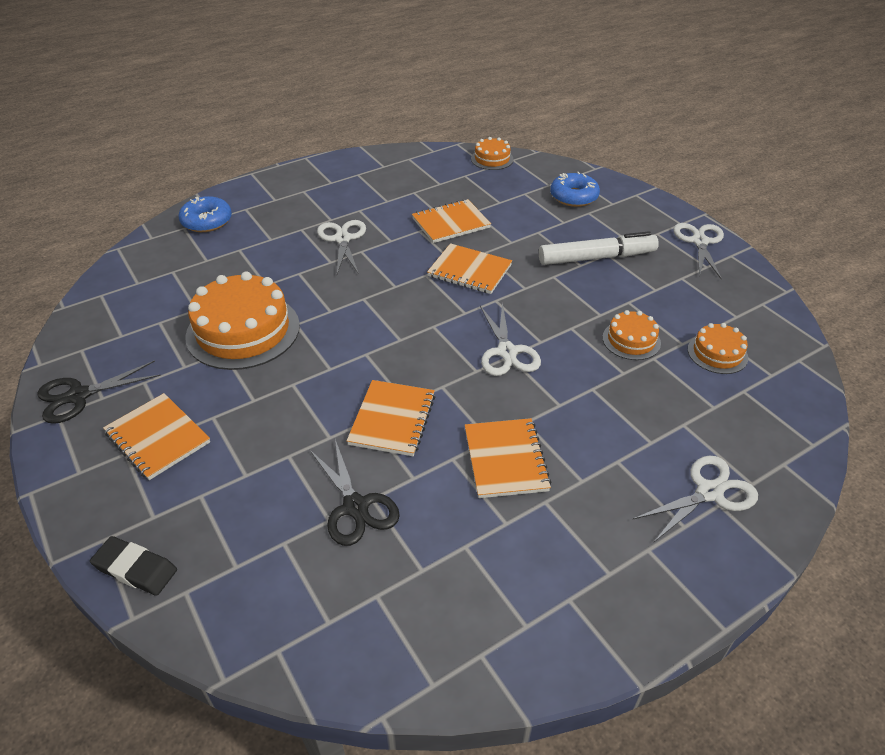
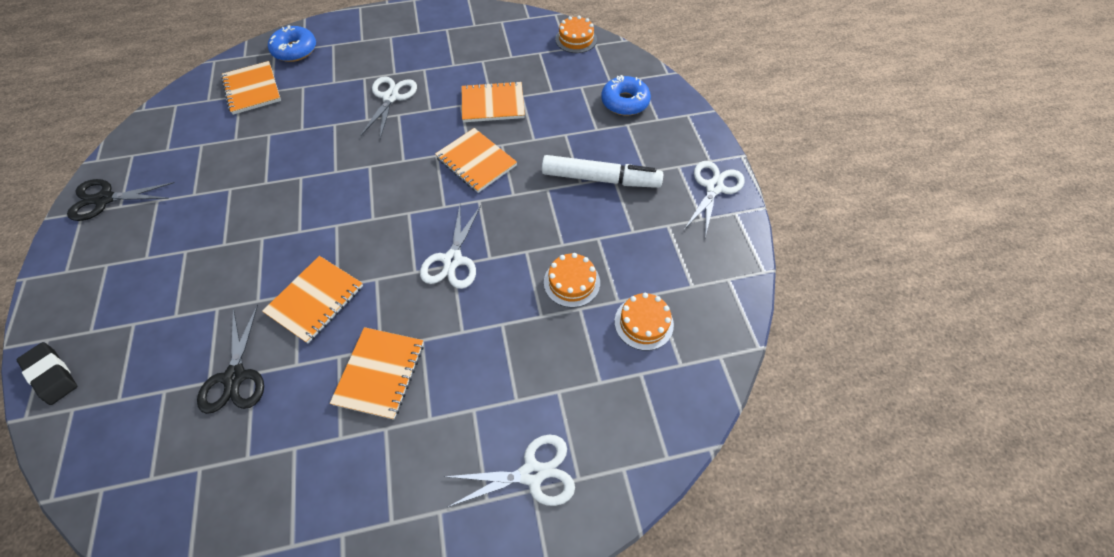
camera: 20 degrees right, 15 degrees up
(157, 438) = (135, 258): orange notebook -> orange notebook (252, 89)
(243, 331) = (256, 172): orange cake -> none

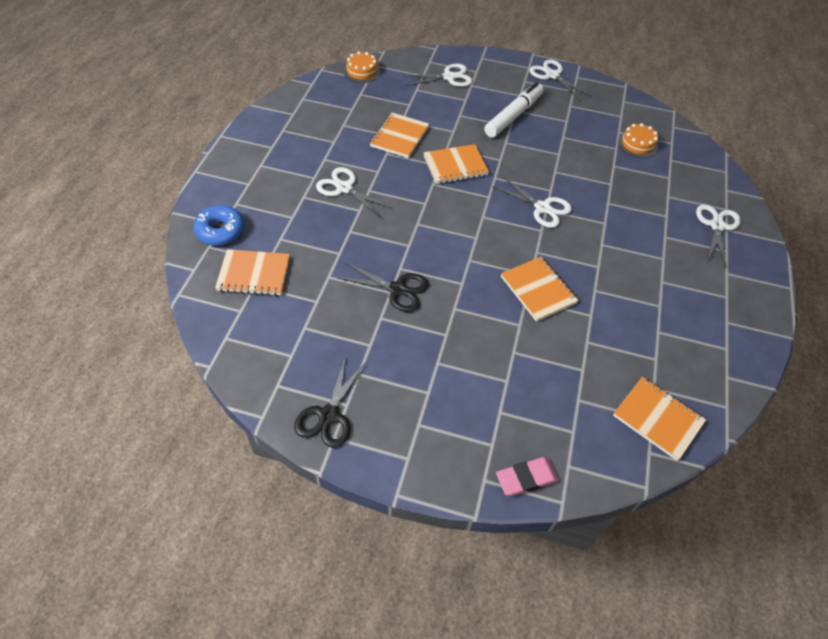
camera: 65 degrees left, 5 degrees down
(51, 375) = (526, 478): black eraser -> pink eraser
(235, 377) = (586, 352): black scissors -> black scissors (397, 289)
(380, 373) = (619, 272): orange notebook -> orange notebook (658, 419)
(571, 282) = (592, 161): orange cake -> none
(625, 102) = (449, 77): blue donut -> white scissors

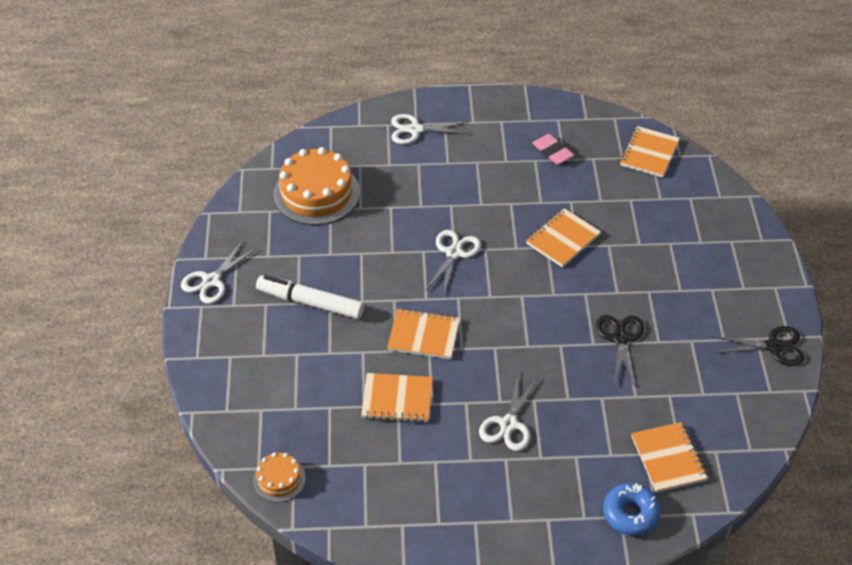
camera: 105 degrees left, 5 degrees down
(449, 77) = (255, 381): white scissors -> none
(455, 166) = (424, 335): orange notebook -> orange notebook turned 45 degrees counterclockwise
(526, 478) = (745, 217): pink eraser -> pink eraser (552, 151)
(637, 144) = (316, 193): orange cake -> orange cake, size x1.97

